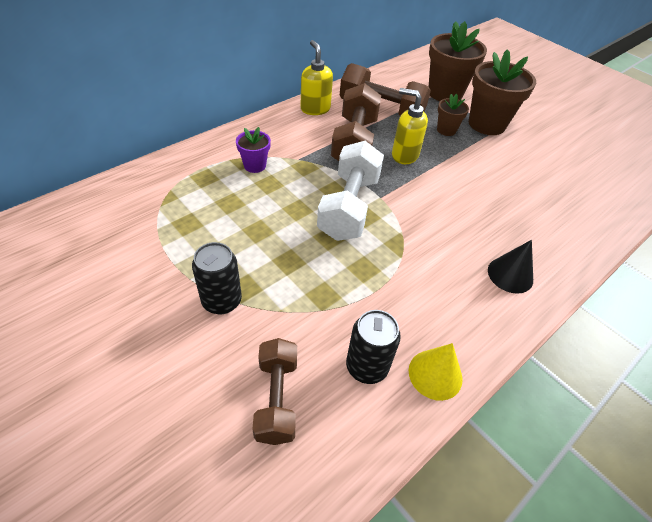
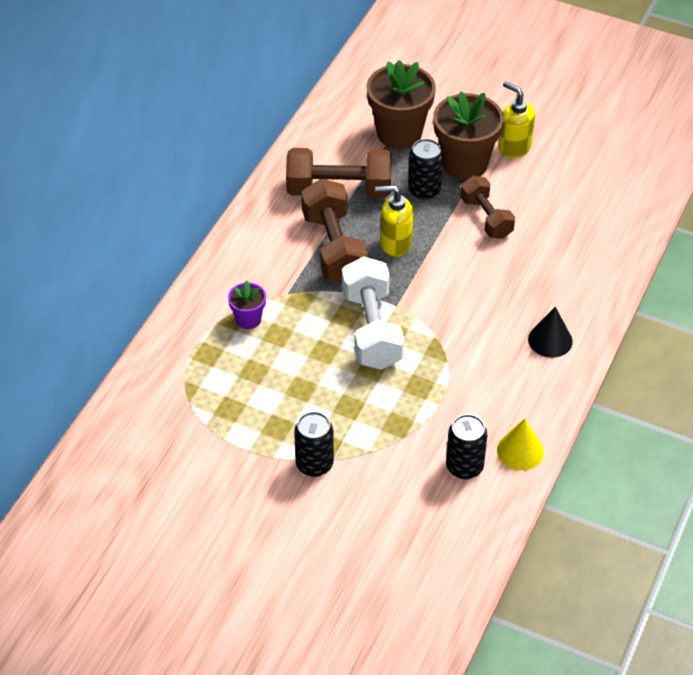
camera: 20 degrees left, 0 degrees up
(277, 398) = (408, 517): brown dumbbell -> brown dumbbell (486, 218)
(315, 109) = (264, 217): yellow soap dispenser -> yellow soap dispenser (514, 147)
(446, 130) = (424, 190): brown flower pot -> black can

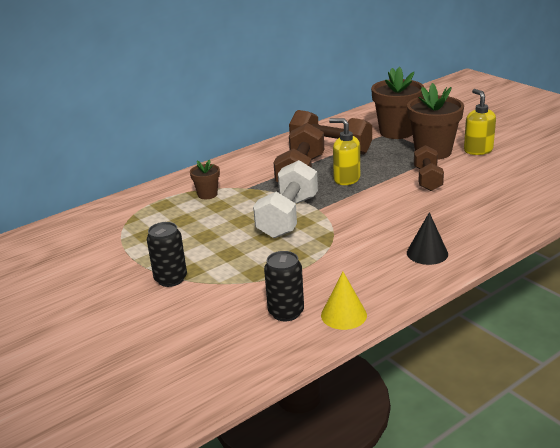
camera: 30 degrees right, 20 degrees down
(248, 319) = (207, 194): purple flower pot -> brown flower pot
(424, 190) = (391, 159): black can -> none

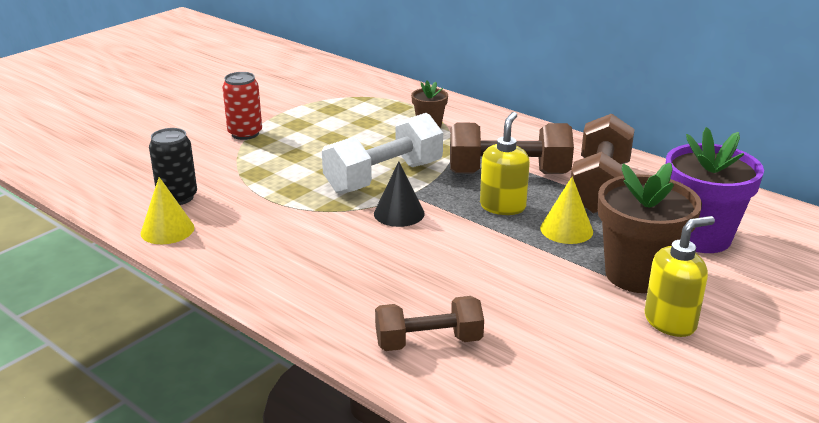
camera: 75 degrees right, 0 degrees up
(171, 279) = (245, 134): black can -> red can
(288, 217) = (384, 177): white dumbbell -> white dumbbell turned 45 degrees counterclockwise
(380, 164) = (566, 230): none -> yellow cone
(396, 132) = (700, 237): brown flower pot -> purple flower pot
(427, 179) = (529, 272): brown dumbbell -> brown dumbbell (428, 342)
(427, 253) = (302, 279): black cone -> black cone (399, 213)

